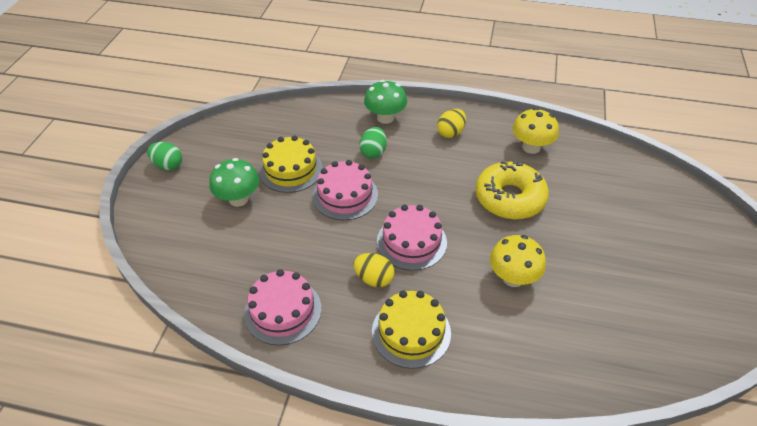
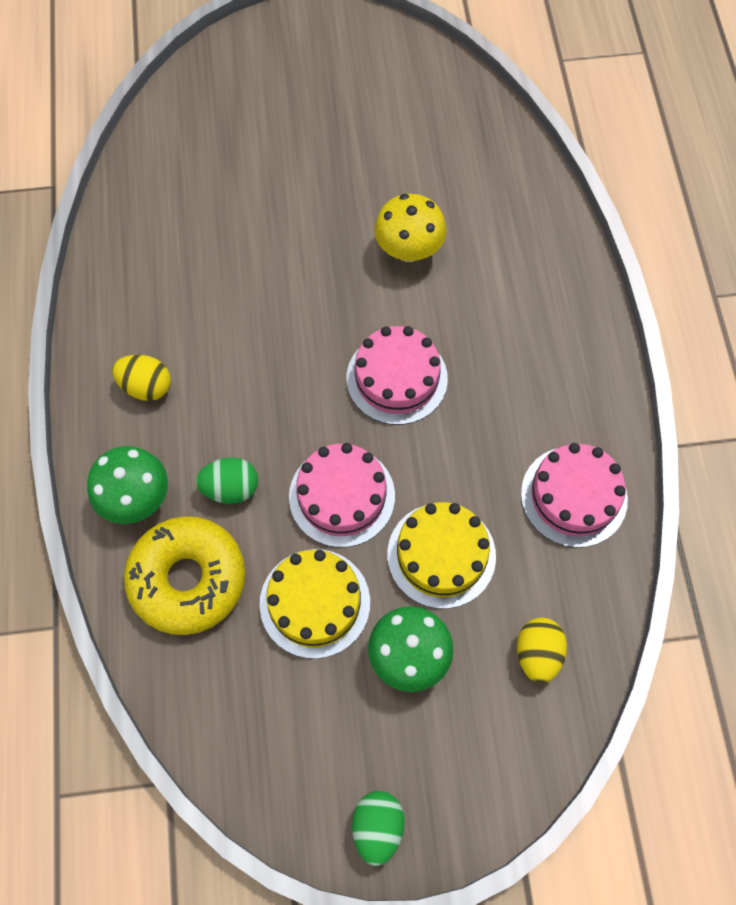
camera: 110 degrees left, 20 degrees up
(374, 279) = (477, 404): yellow egg -> yellow egg (537, 654)
(411, 332) = (535, 339): yellow cake -> yellow cake (441, 555)
(510, 198) = (269, 278): yellow donut -> yellow donut (188, 579)
(531, 147) = (149, 269): yellow mushroom -> none

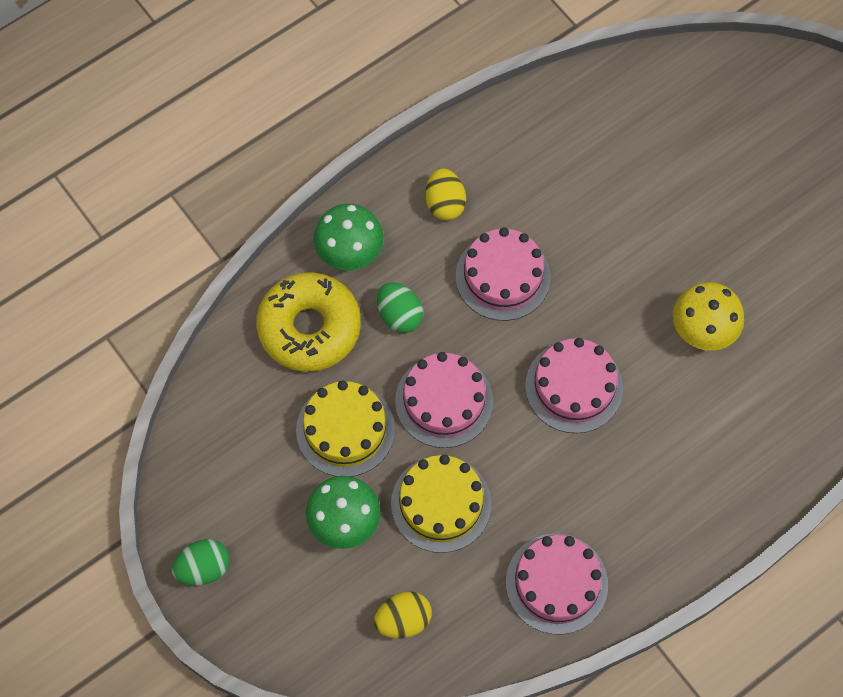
camera: 60 degrees right, 0 degrees up
(253, 377) = (503, 276): none -> pink cake

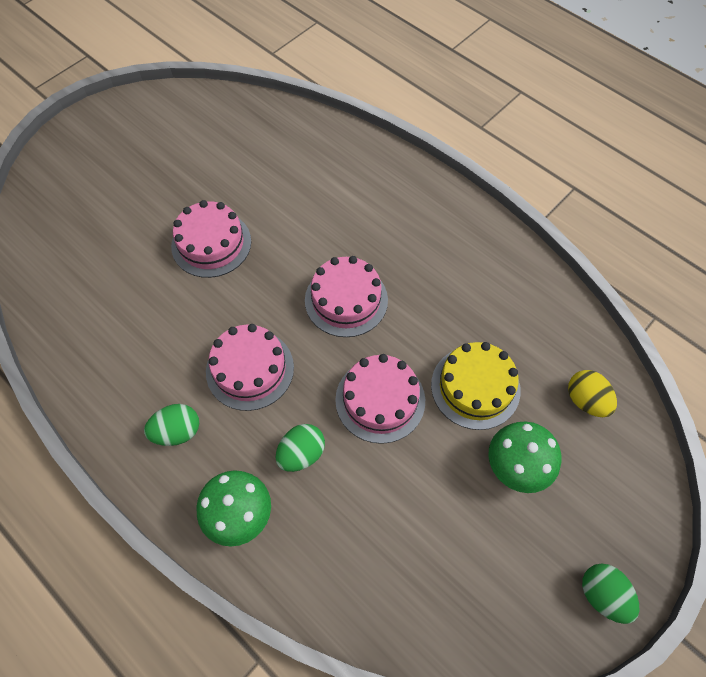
camera: 100 degrees left, 5 degrees down
(309, 328) = (328, 540): yellow donut -> none
(345, 430) = (427, 483): yellow cake -> none
(445, 204) = (177, 431): yellow egg -> green egg
(556, 583) = (516, 291): pink cake -> pink cake (211, 243)
(702, 331) = (281, 217): yellow mushroom -> none

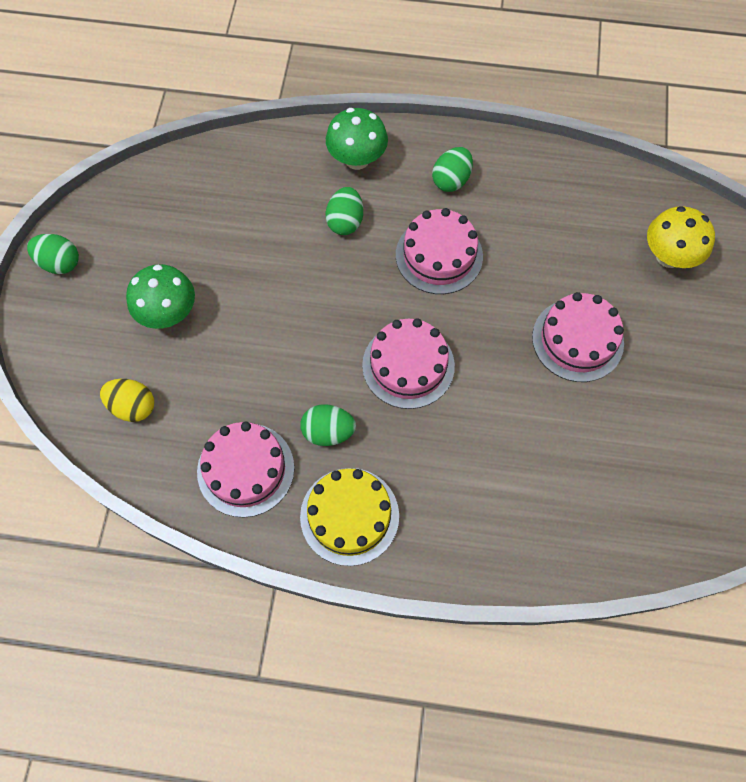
camera: 145 degrees right, 5 degrees up
(86, 257) = (668, 256): none -> yellow mushroom
(380, 400) = (313, 297): pink cake -> pink cake (245, 469)
(439, 290) = (328, 432): none -> green egg
(475, 387) = (238, 358): yellow cake -> yellow cake (349, 516)

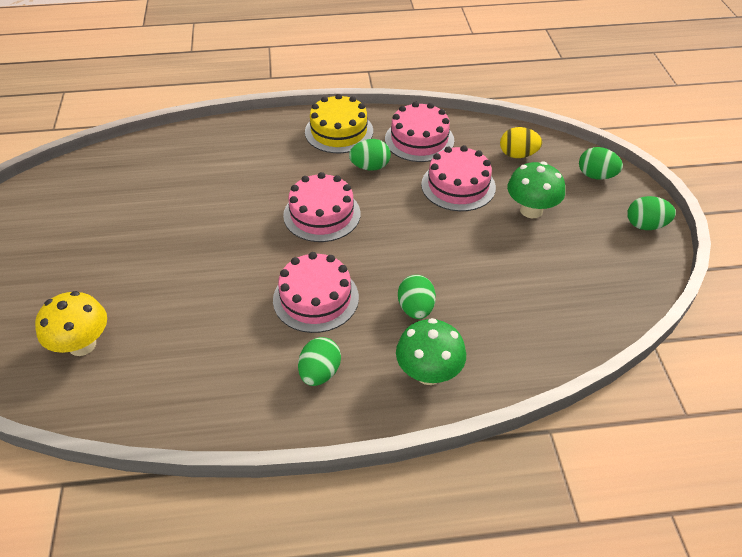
camera: 165 degrees right, 20 degrees down
(61, 347) = (596, 176): none -> green egg
(577, 340) = (178, 258): pink cake -> pink cake (458, 186)

